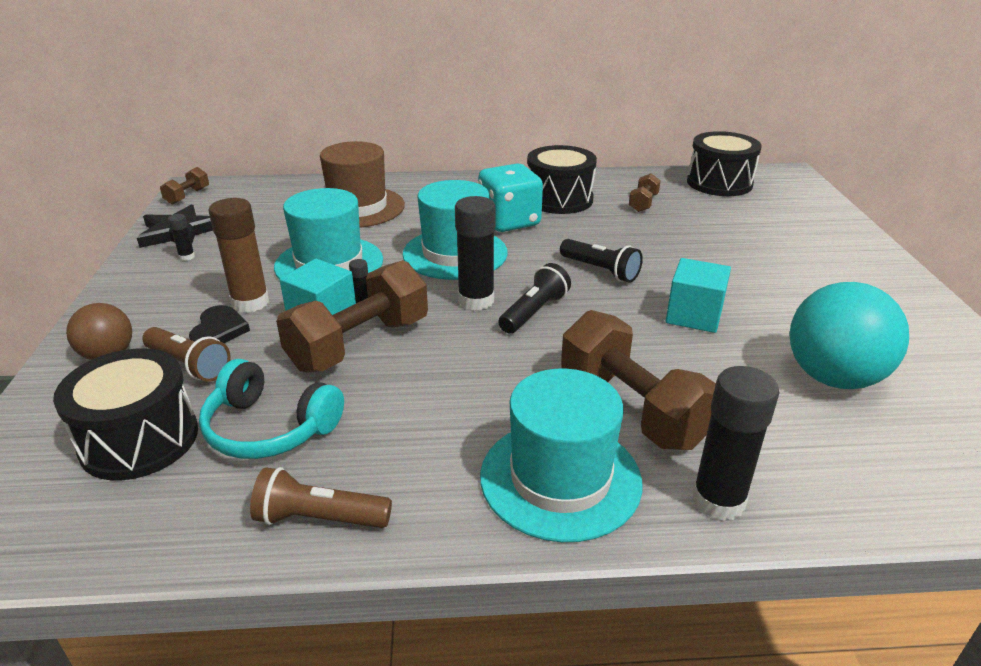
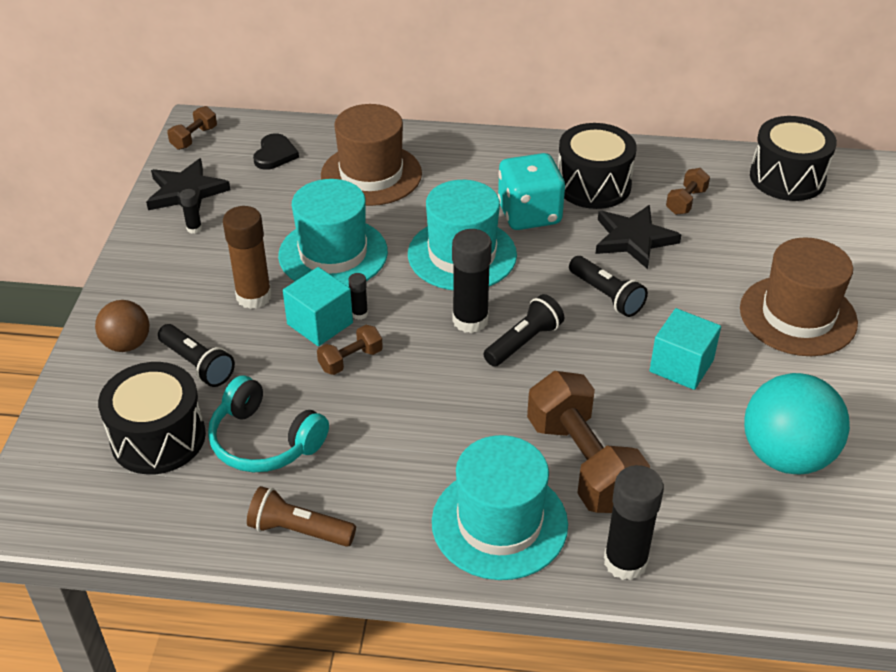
camera: 10 degrees right, 10 degrees up
(189, 365) = (198, 365): brown flashlight -> black flashlight
(219, 330) = (224, 327): black heart -> black heart (275, 154)
(359, 344) = (350, 360): brown dumbbell -> brown dumbbell, size x0.47
(608, 230) = (633, 239): none -> black star
(780, 269) = (798, 315): none -> brown hat

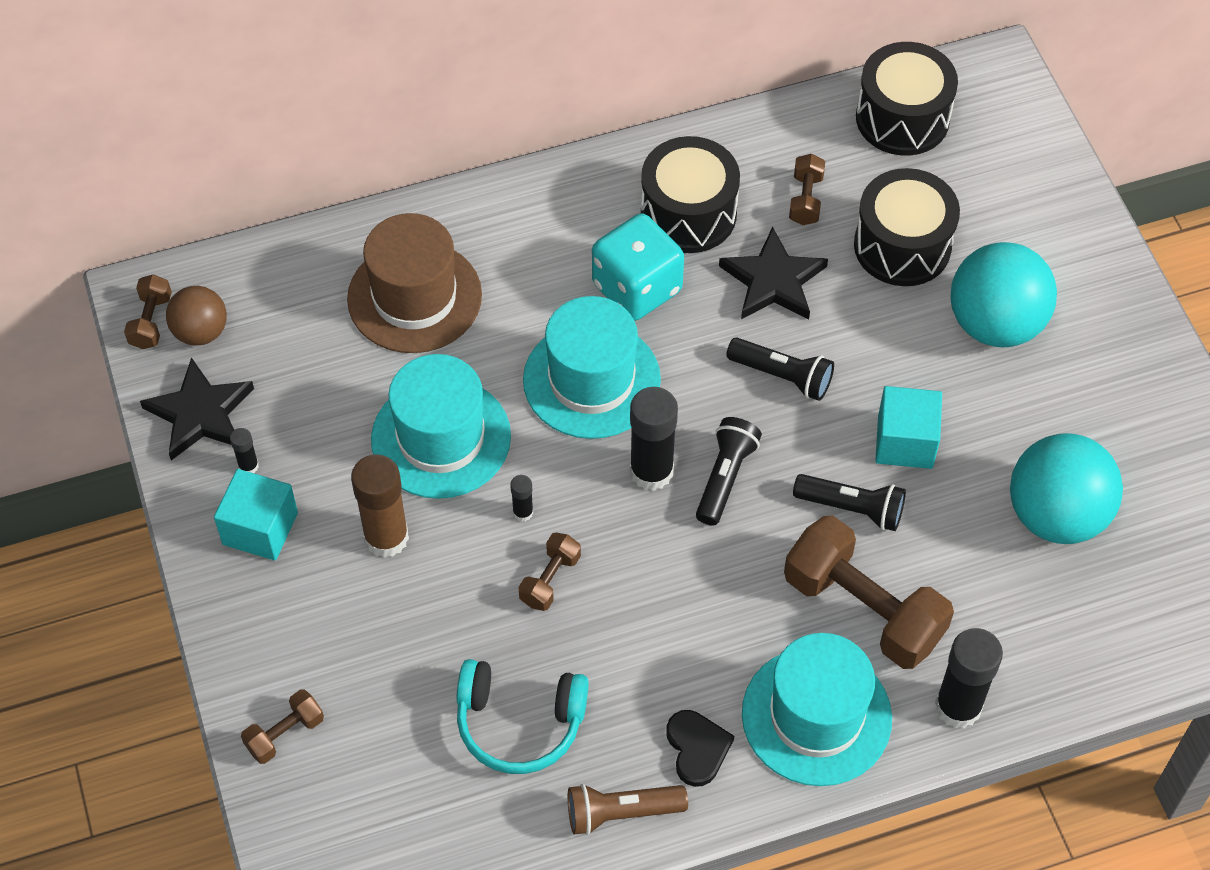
camera: 25 degrees left, 15 degrees up
(96, 386) = (284, 734): none -> brown dumbbell
(127, 344) = (281, 664): brown ball -> brown ball (201, 332)
(158, 438) = (401, 768): black drum -> black drum (902, 246)
(198, 365) = (382, 657): black flashlight -> black flashlight (852, 508)
(275, 154) = (274, 309): black heart -> black heart (697, 748)
(320, 323) = (486, 544): turquoise cube -> turquoise cube (260, 528)
(798, 315) = (995, 323): brown hat -> turquoise ball

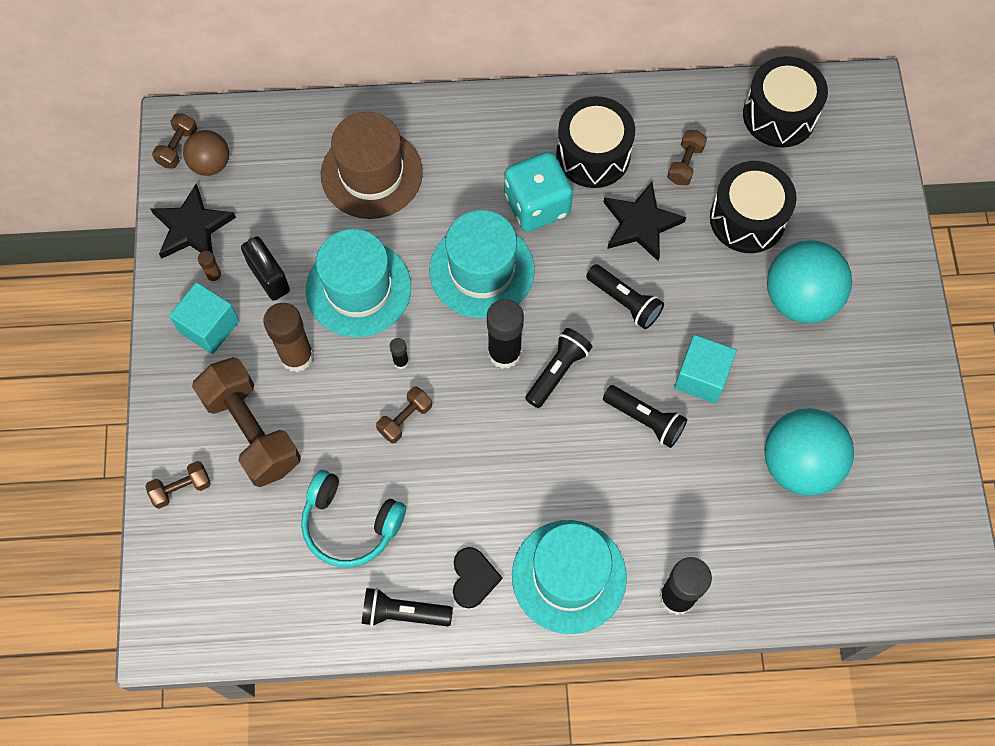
camera: 15 degrees right, 10 degrees up
(248, 466) = (214, 276): black glue stick -> brown glue stick
(320, 451) = (269, 277): none -> black padlock
(621, 813) = (403, 613): brown flashlight -> black flashlight
(863, 609) = (629, 502): brown dumbbell -> brown dumbbell (252, 431)

